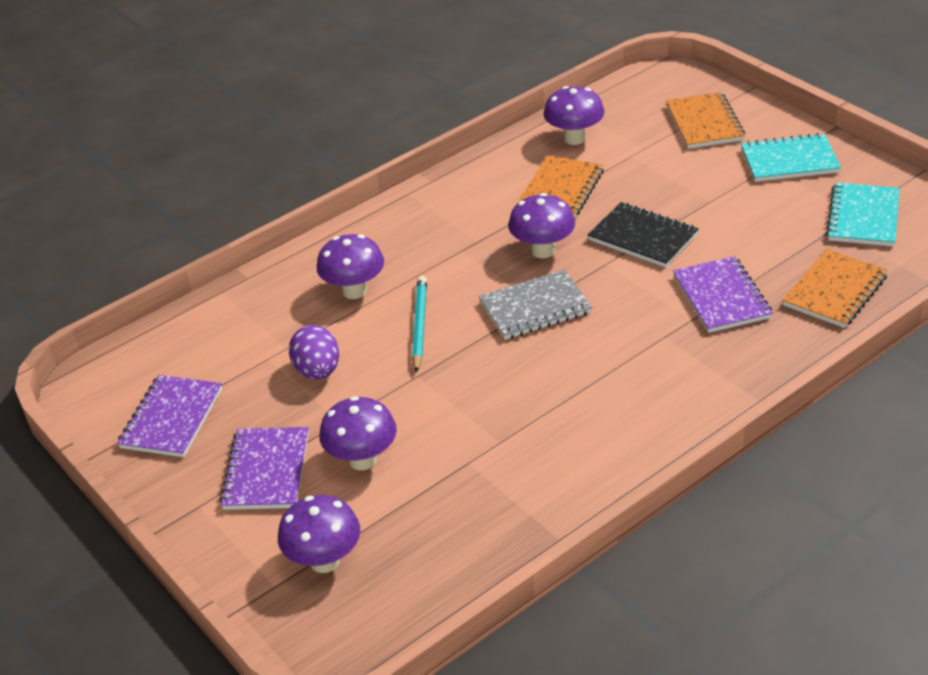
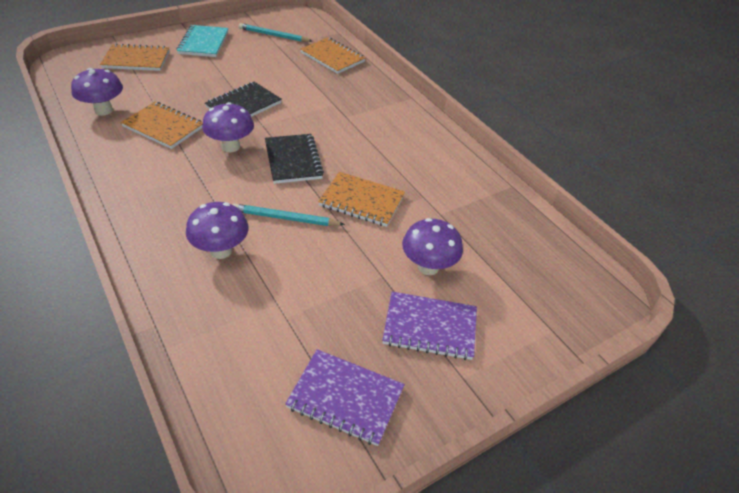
camera: 90 degrees left, 5 degrees up
(318, 371) = (317, 284): purple egg -> none
(324, 561) = (528, 298): purple mushroom -> none
(471, 383) = (361, 201): none -> orange notebook
(535, 307) = (293, 160): grey notebook -> black notebook
(721, 297) = (319, 91): purple notebook -> none
(863, 217) = (274, 35): turquoise notebook -> turquoise pencil

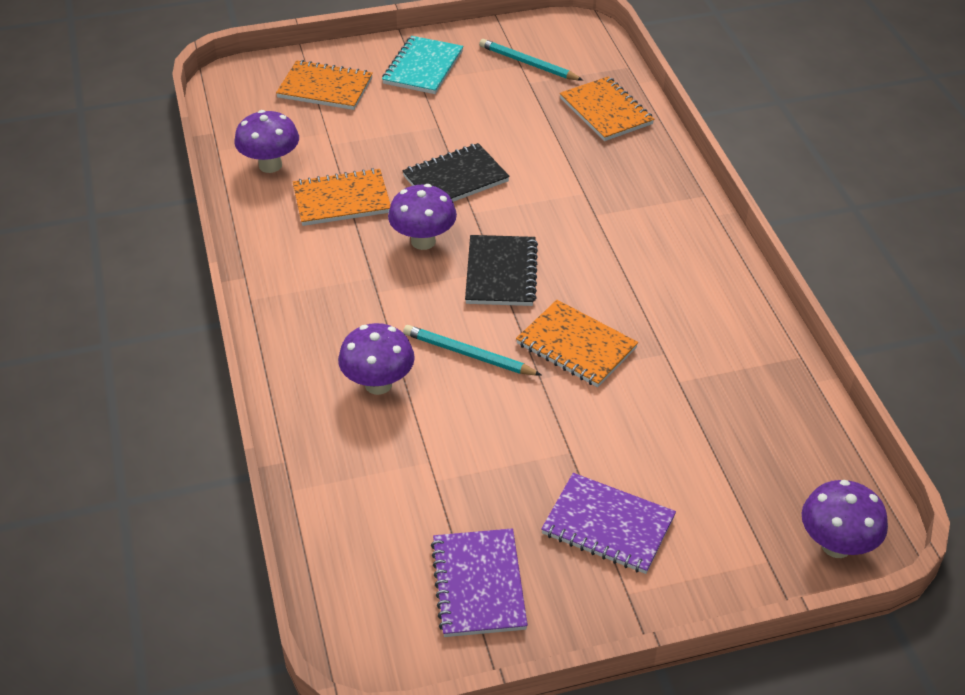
camera: 20 degrees right, 0 degrees up
(163, 127) = (342, 200): orange notebook -> orange notebook turned 60 degrees counterclockwise
(345, 398) = (478, 585): purple notebook -> purple notebook turned 45 degrees clockwise
(428, 267) = (634, 450): purple mushroom -> purple mushroom (836, 545)

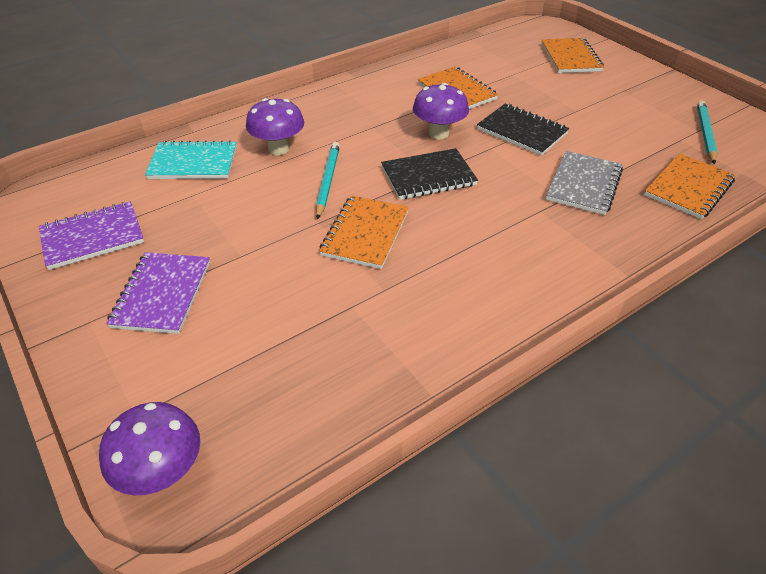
camera: 70 degrees right, 0 degrees up
(270, 165) = (469, 59): purple mushroom -> none
(423, 67) = (639, 88): turquoise notebook -> turquoise notebook (193, 163)
(569, 171) = (583, 185): none -> grey notebook

